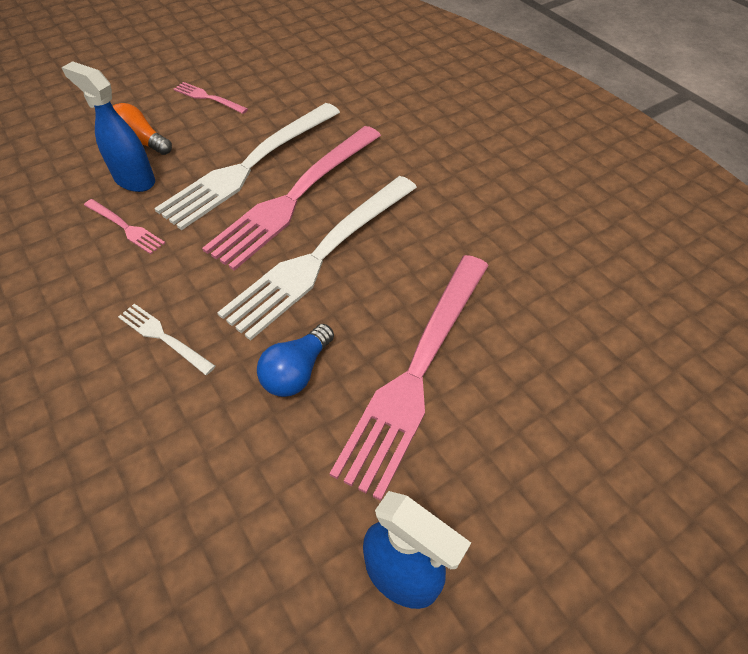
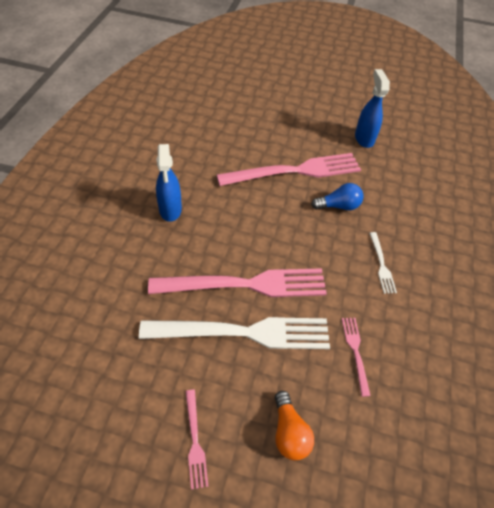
camera: 135 degrees left, 0 degrees up
(134, 180) = (322, 392): blue spray bottle -> blue spray bottle (170, 210)
(319, 257) = (275, 241): white fork -> none

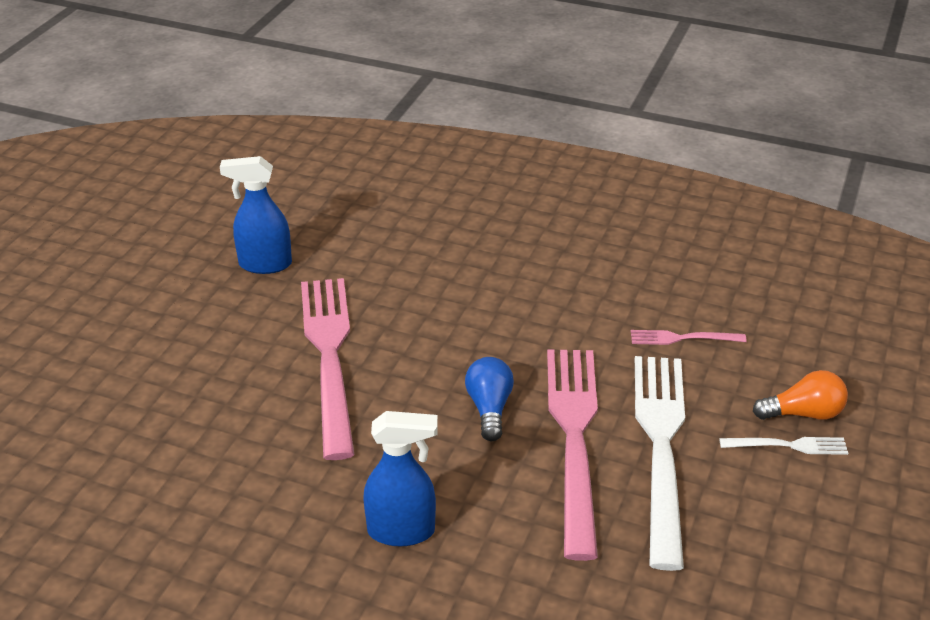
camera: 80 degrees left, 15 degrees down
(195, 442) = (832, 506): pink fork -> none
(338, 206) = (419, 316): blue light bulb -> blue light bulb (489, 408)
(382, 265) = (540, 291): white fork -> white fork (789, 445)

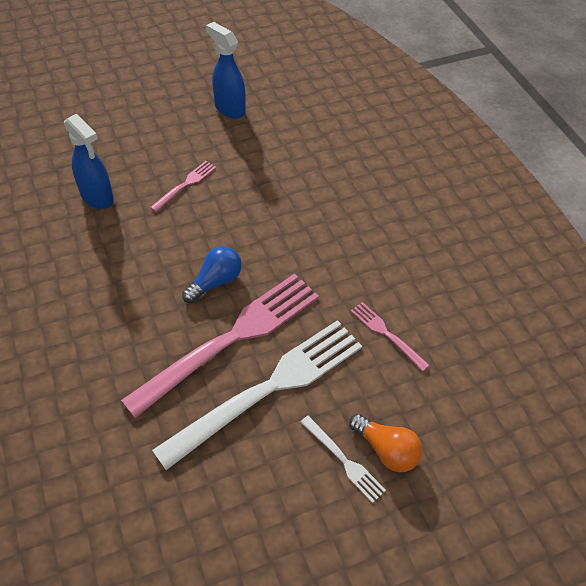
camera: 45 degrees right, 15 degrees up
(329, 354) = (186, 184): pink fork -> pink fork, size x0.44
(402, 531) = (78, 311): blue spray bottle -> blue spray bottle (97, 197)

